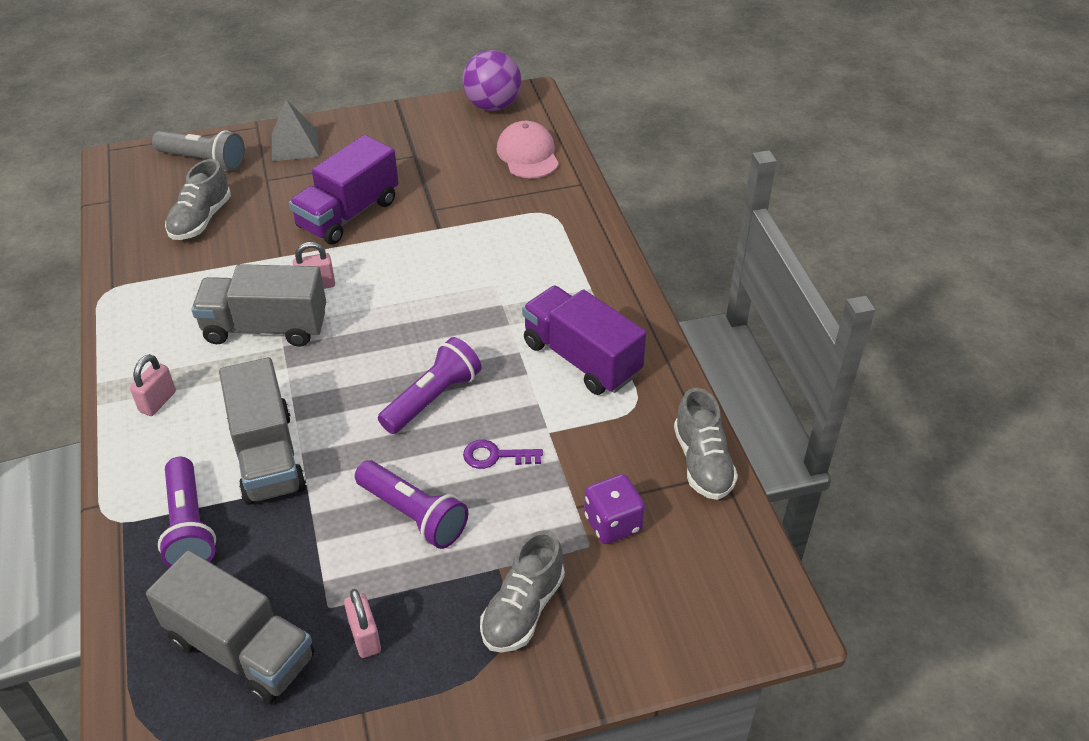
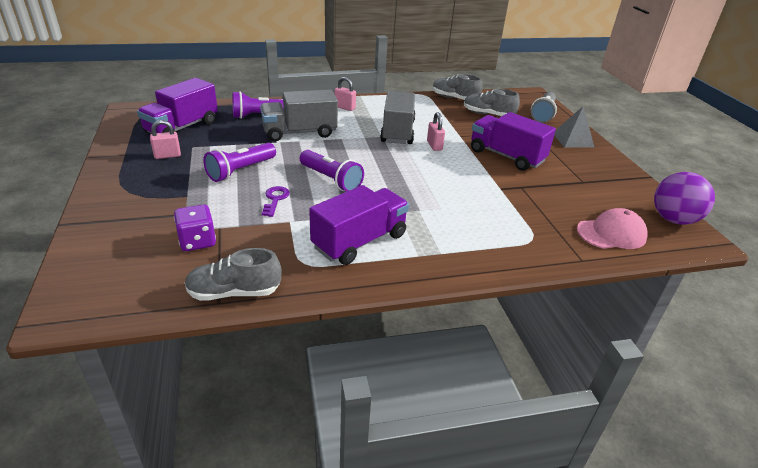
camera: 90 degrees right, 10 degrees down
(241, 649) = (182, 127): grey truck -> purple truck
(523, 609) = (152, 202): grey shoe -> grey shoe (454, 98)

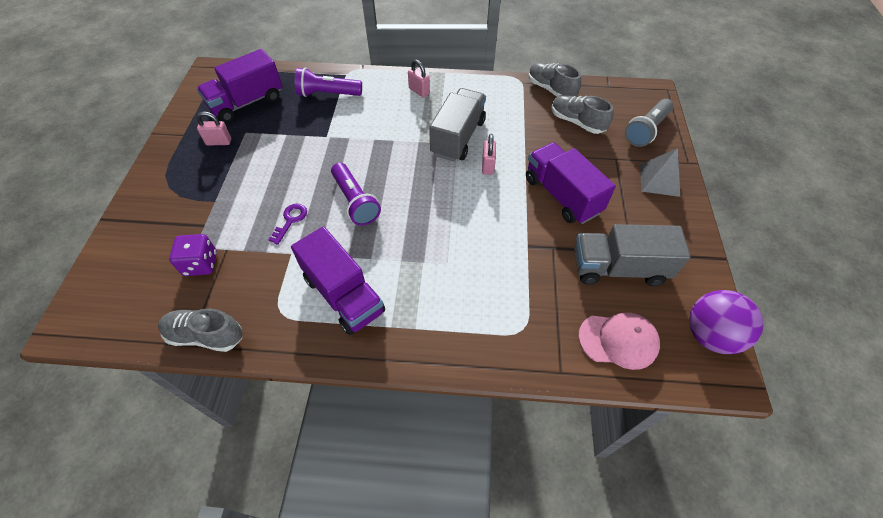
camera: 20 degrees right, 20 degrees up
(240, 171) = (275, 174): purple flashlight -> none
(299, 132) = (355, 125): grey truck -> grey truck (618, 268)
(359, 241) = (343, 295): purple truck -> purple truck turned 75 degrees clockwise

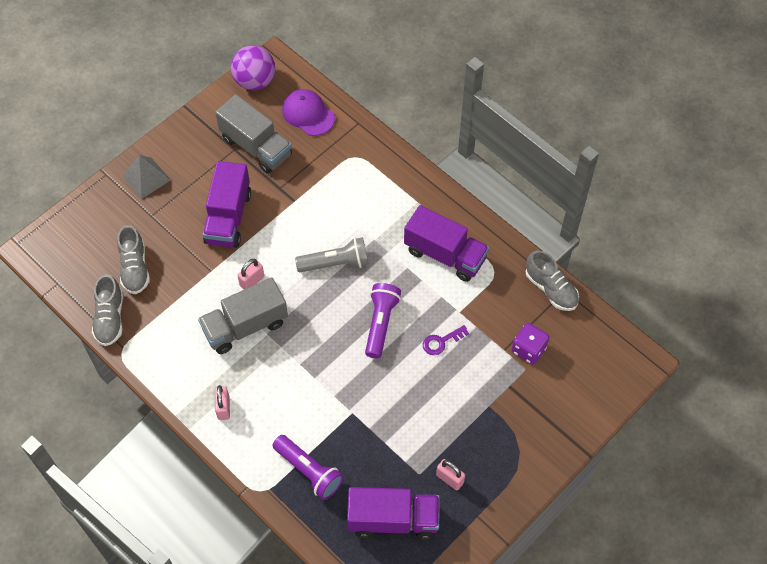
camera: 140 degrees left, 5 degrees up
(343, 295) = (445, 254): purple truck -> purple truck turned 120 degrees clockwise
(618, 340) = (308, 114): pink cap -> purple cap
(646, 130) = (94, 220): grey flashlight -> grey flashlight (336, 263)

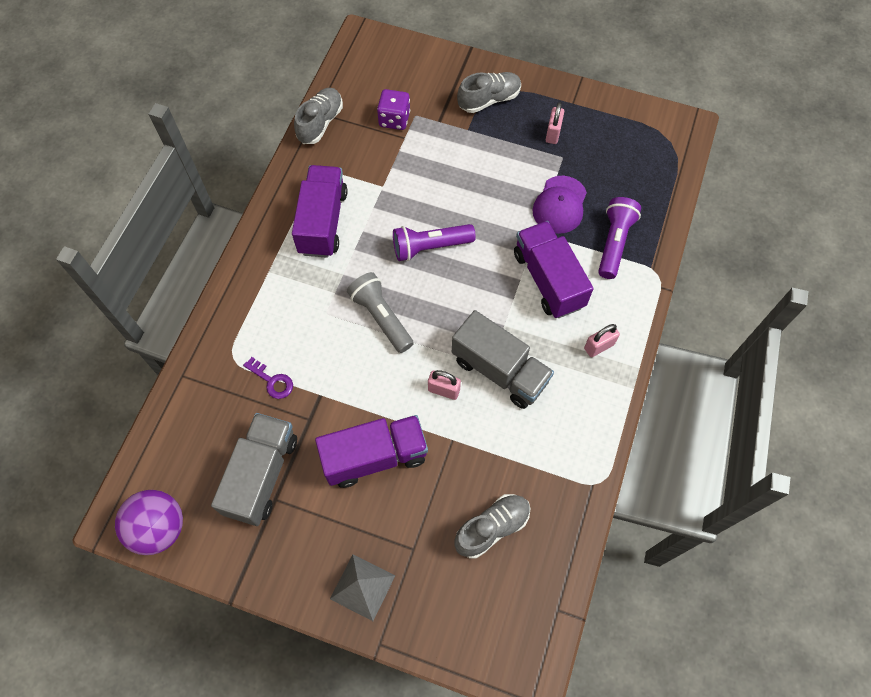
camera: 115 degrees left, 5 degrees up
(110, 318) = (567, 519): grey shoe -> grey shoe (489, 100)
(308, 114) = (189, 438): purple cap -> purple cap (560, 205)
(393, 519) = (615, 160): purple truck -> purple truck (548, 280)
(441, 342) = (423, 189): purple key -> purple key (272, 381)

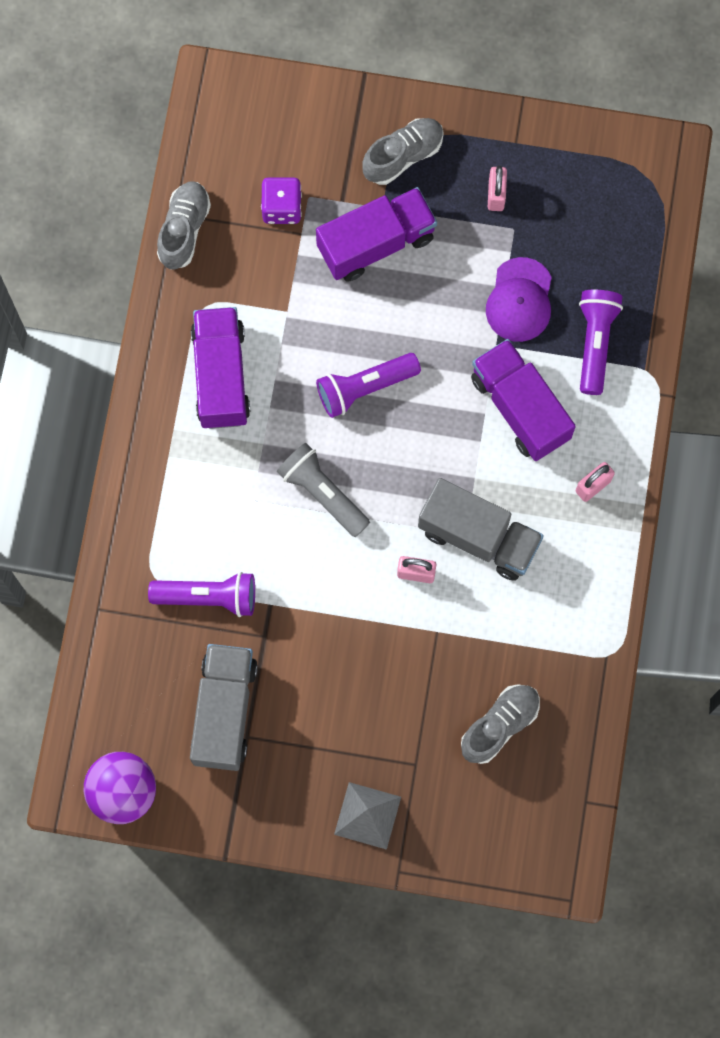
camera: 10 degrees left, 10 degrees up
(272, 381) = (208, 597): purple key -> purple flashlight
(375, 456) = (350, 667): purple truck -> purple truck (376, 243)

